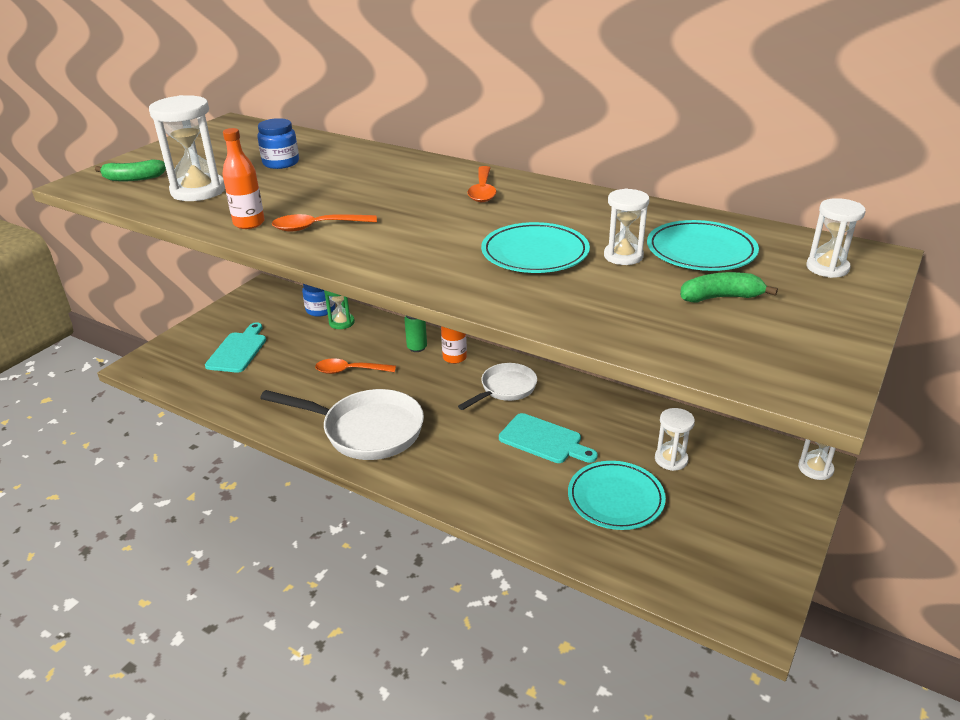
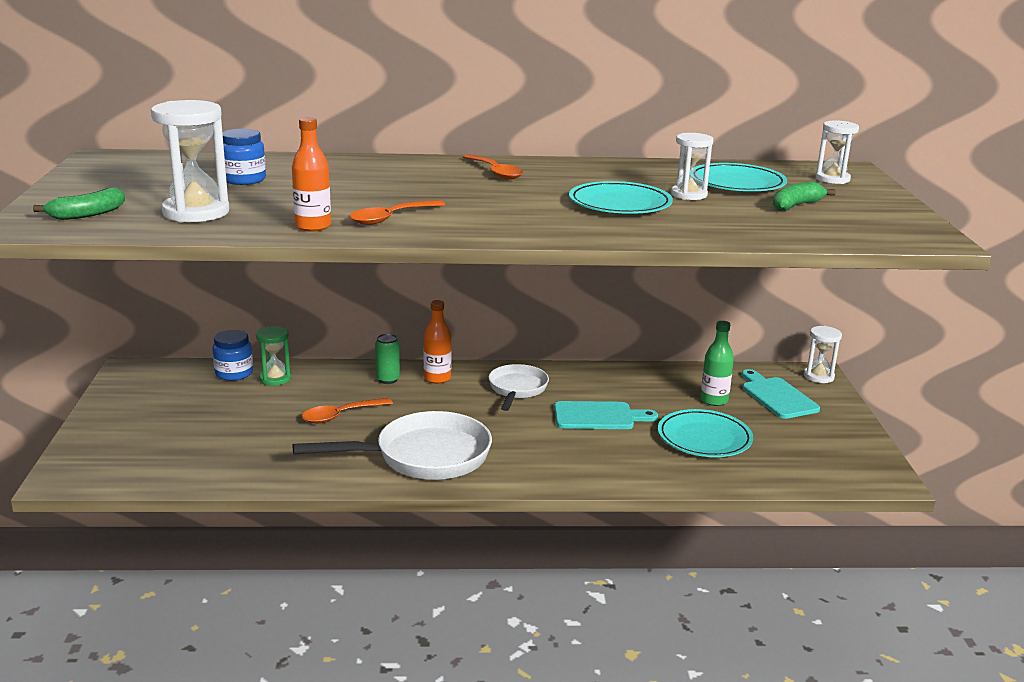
camera: 35 degrees left, 10 degrees down
(238, 350) = (181, 431): turquoise cutting board -> turquoise cutting board (777, 396)
(671, 459) = (714, 400): white hourglass -> green bottle

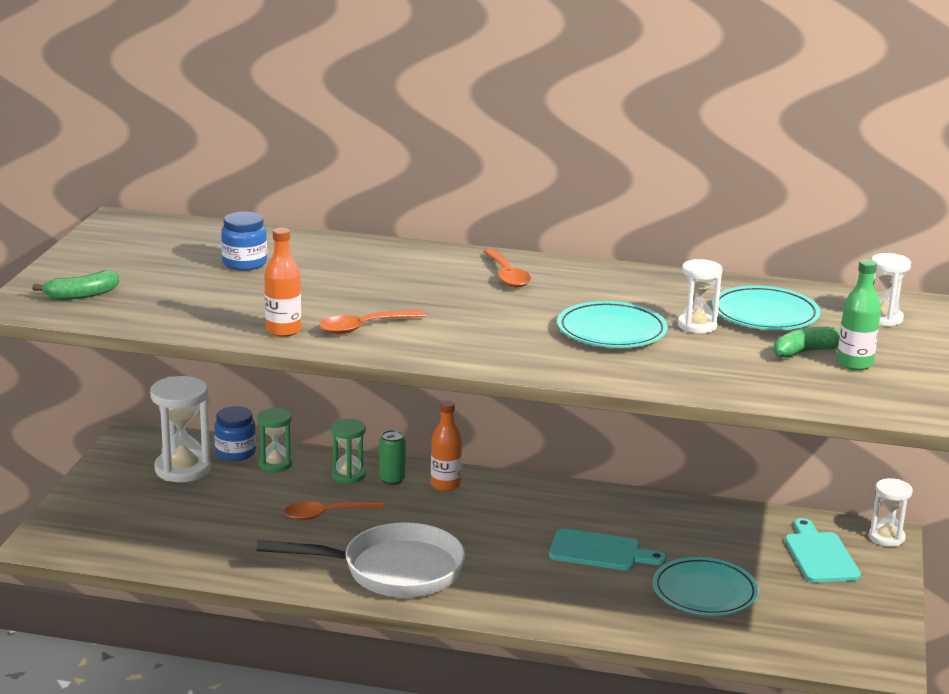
camera: 15 degrees right, 0 degrees up
(196, 212) = (181, 302): white hourglass -> white hourglass (183, 469)
(346, 380) = (348, 475): none -> green hourglass
(517, 389) = (526, 509): white pan -> none
(714, 400) = (742, 550): green bottle -> green bottle (854, 363)

